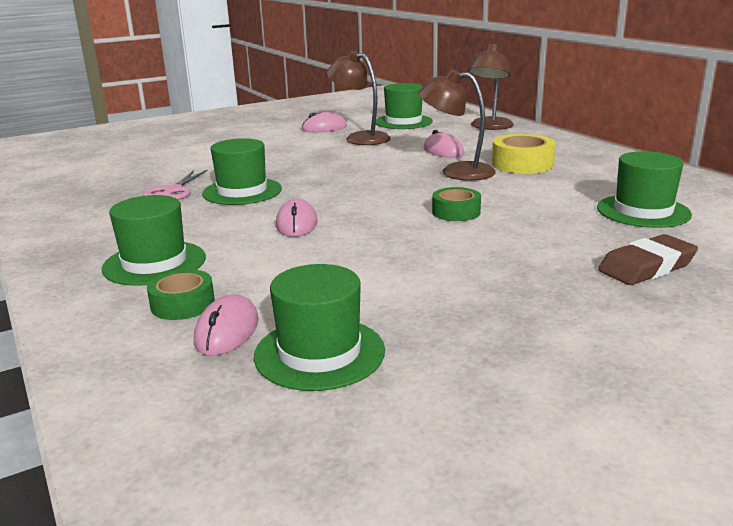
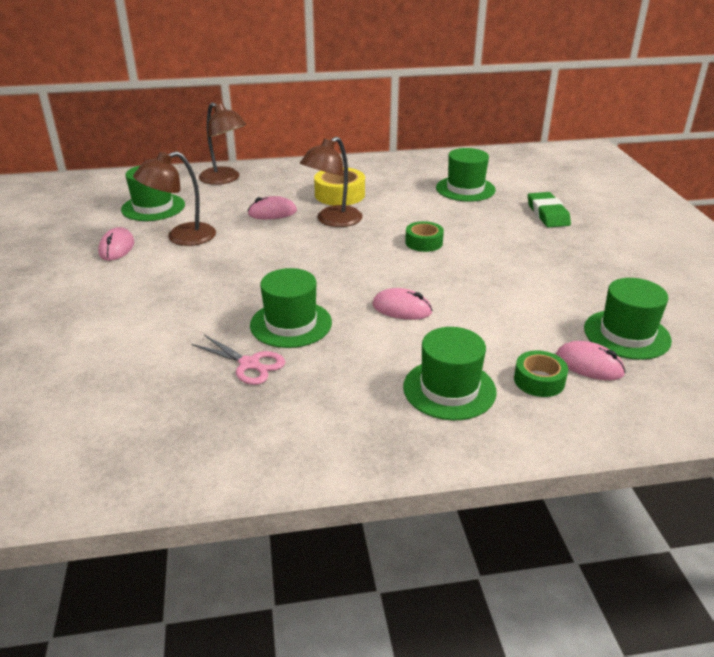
camera: 70 degrees left, 10 degrees up
(646, 267) = (547, 214): brown eraser -> green eraser

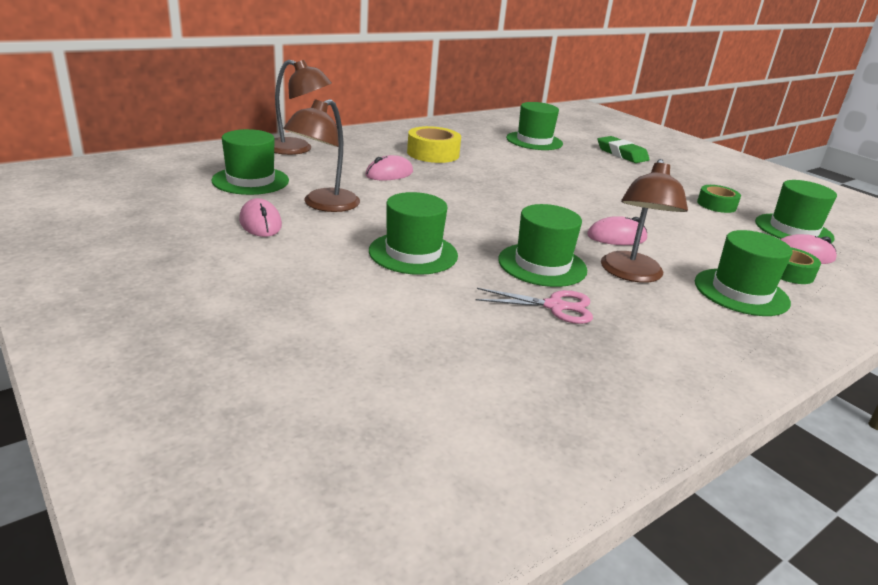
camera: 30 degrees left, 5 degrees down
(197, 293) = (413, 253): none -> green hat
(333, 221) = (457, 175): brown lamp -> brown lamp (631, 274)
(424, 242) = (559, 184): green tape -> green tape (716, 205)

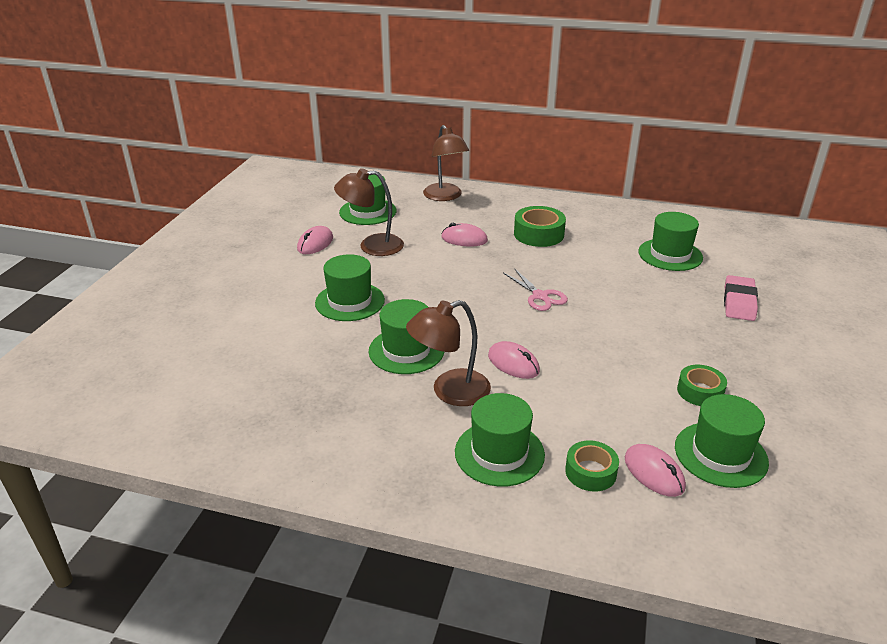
camera: 55 degrees right, 5 degrees up
(433, 153) = (538, 234): yellow tape -> green tape
(554, 306) = (348, 377): pink scissors -> pink scissors (540, 296)
(621, 154) = (739, 302): green eraser -> pink eraser

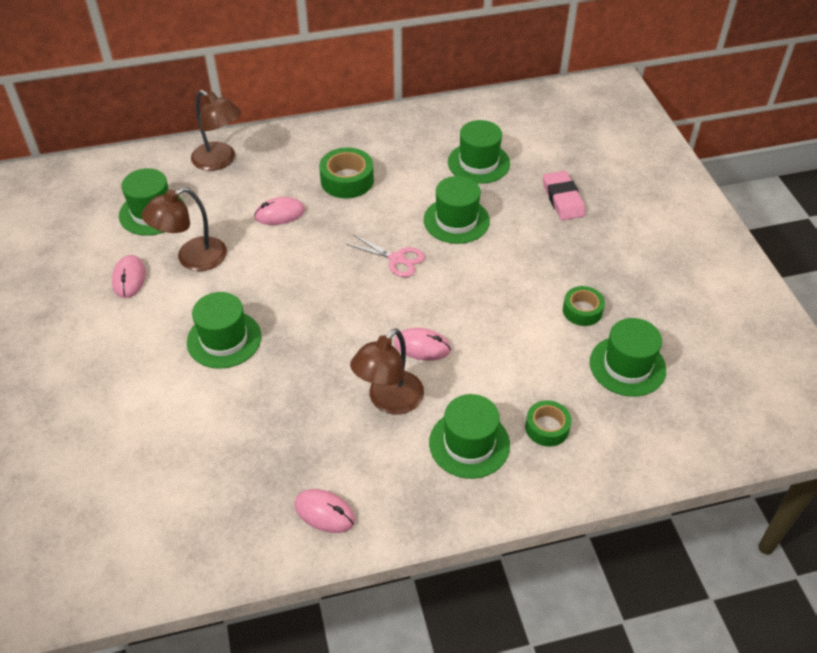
camera: 30 degrees left, 15 degrees up
(406, 350) = (320, 374): green hat -> green hat (456, 220)
(654, 473) = (591, 406): pink mouse -> pink mouse (324, 513)

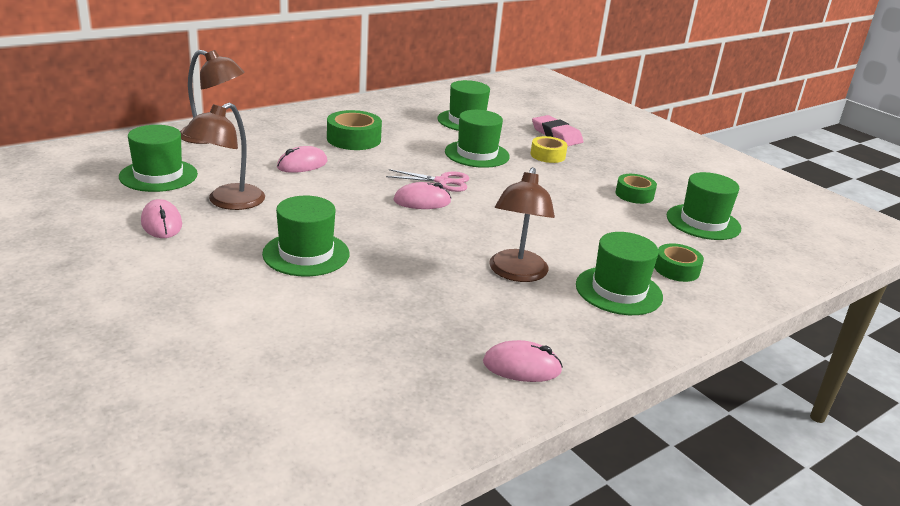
camera: 25 degrees left, 20 degrees down
(422, 347) = (516, 233): pink mouse -> pink mouse (422, 201)
(530, 232) = (547, 155): none -> yellow tape

